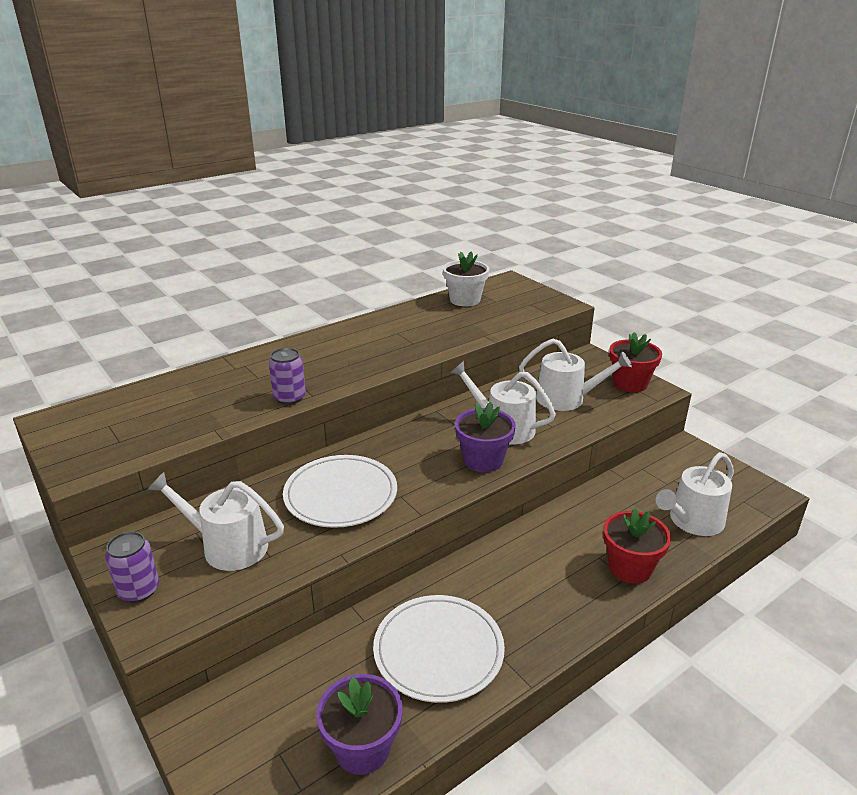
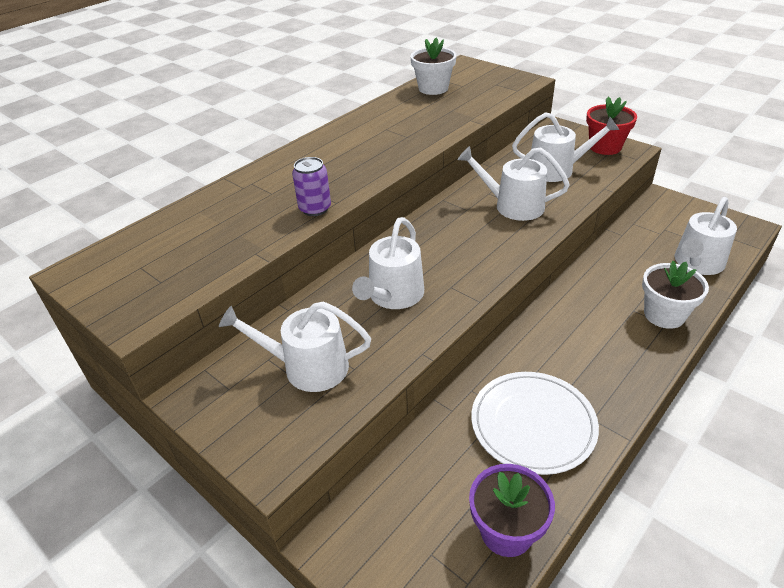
camera: 10 degrees left, 10 degrees up
(139, 590) = (239, 429): purple can -> none
(340, 494) = (393, 295): white plate -> white watering can
(483, 460) = (510, 239): purple flower pot -> none
(630, 568) = (664, 315): red flower pot -> white flower pot

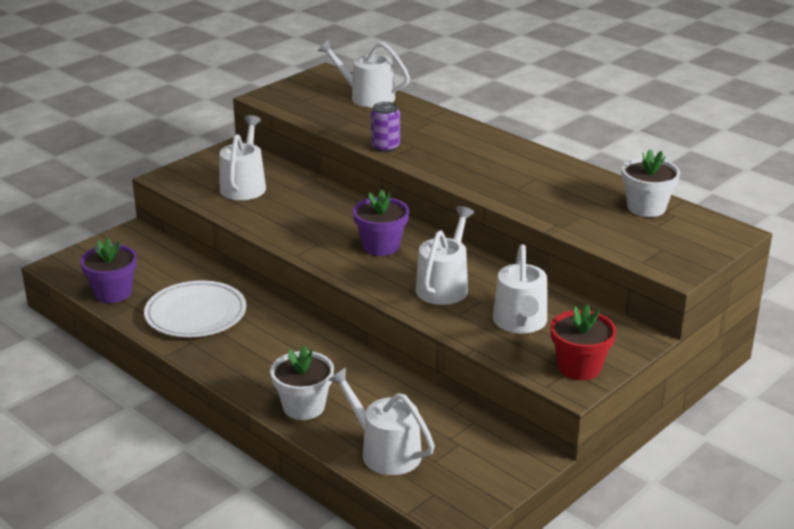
camera: 90 degrees right, 10 degrees down
(393, 295) = (314, 218): white watering can -> white watering can (367, 97)
(449, 244) = (381, 246): none -> purple flower pot

